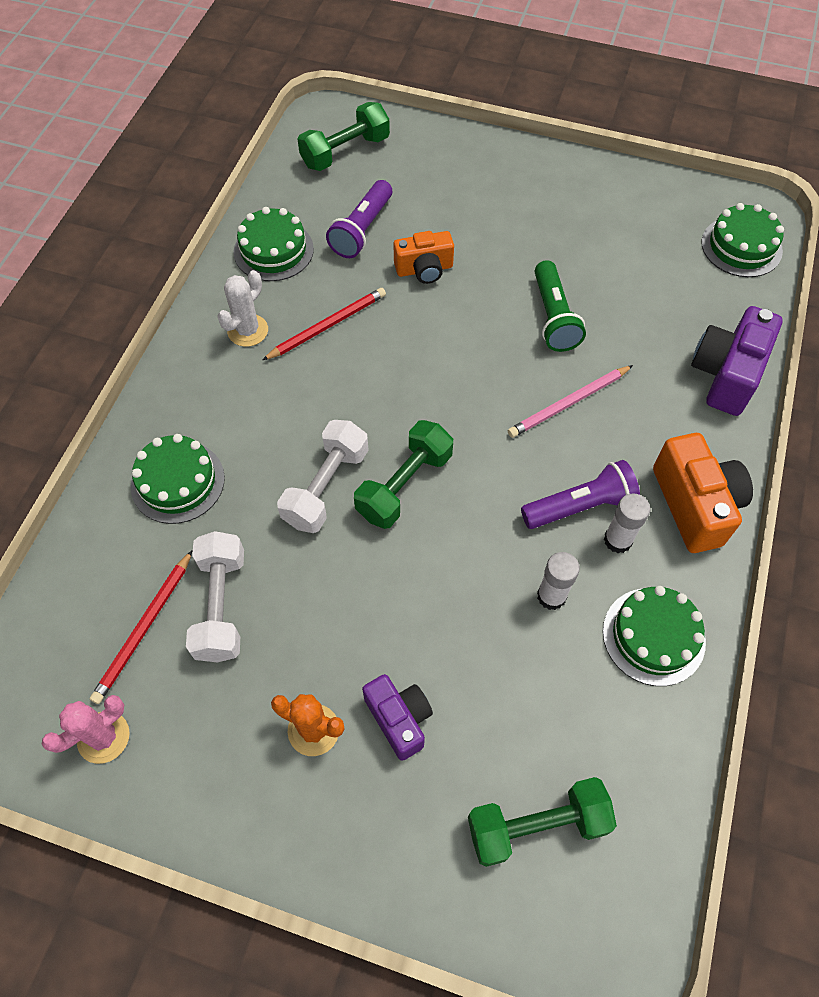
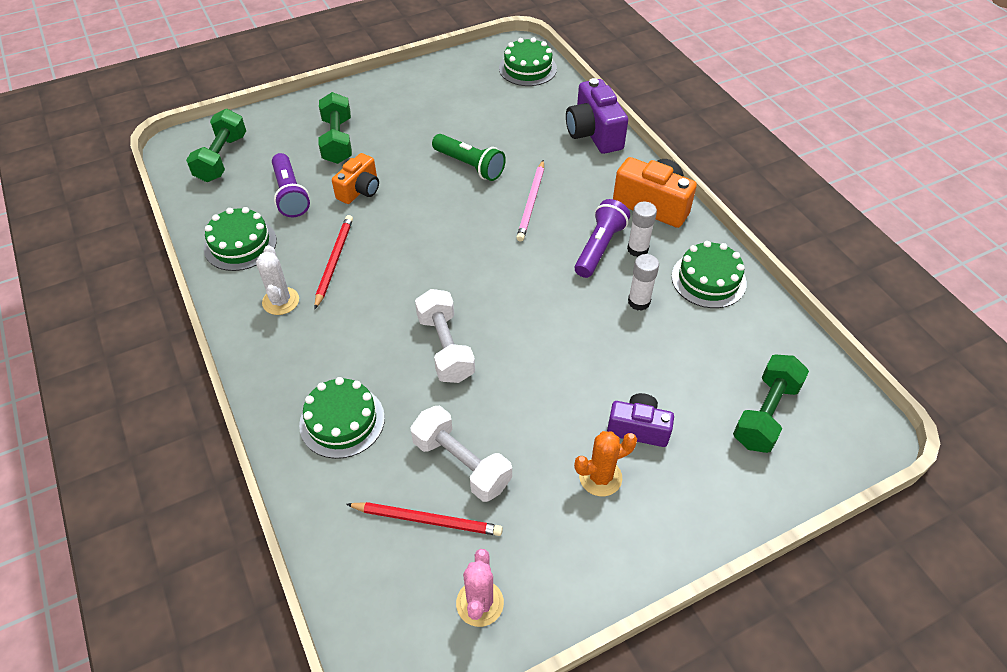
camera: 45 degrees left, 10 degrees down
(144, 628) = (427, 520): red pencil -> red pencil turned 60 degrees counterclockwise
(404, 485) = (491, 310): green dumbbell -> green dumbbell (337, 141)

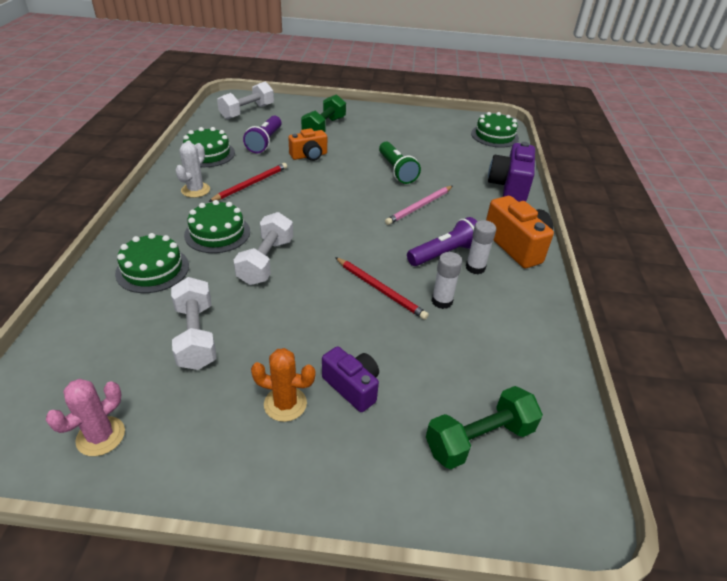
camera: 30 degrees right, 10 degrees down
(222, 158) = (247, 112): green dumbbell -> white dumbbell
(427, 520) = (133, 358): red pencil -> red pencil (380, 290)
(708, 279) = (518, 314): green cake -> green cake (217, 233)

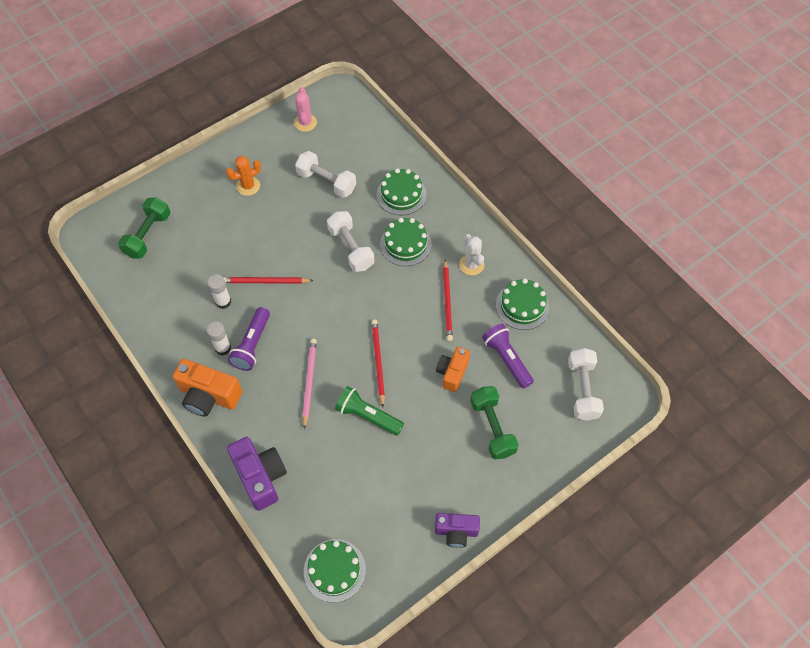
camera: 140 degrees right, 20 degrees up
(352, 187) = (378, 362): none -> red pencil
(352, 387) = (226, 215): purple camera -> purple camera (456, 532)

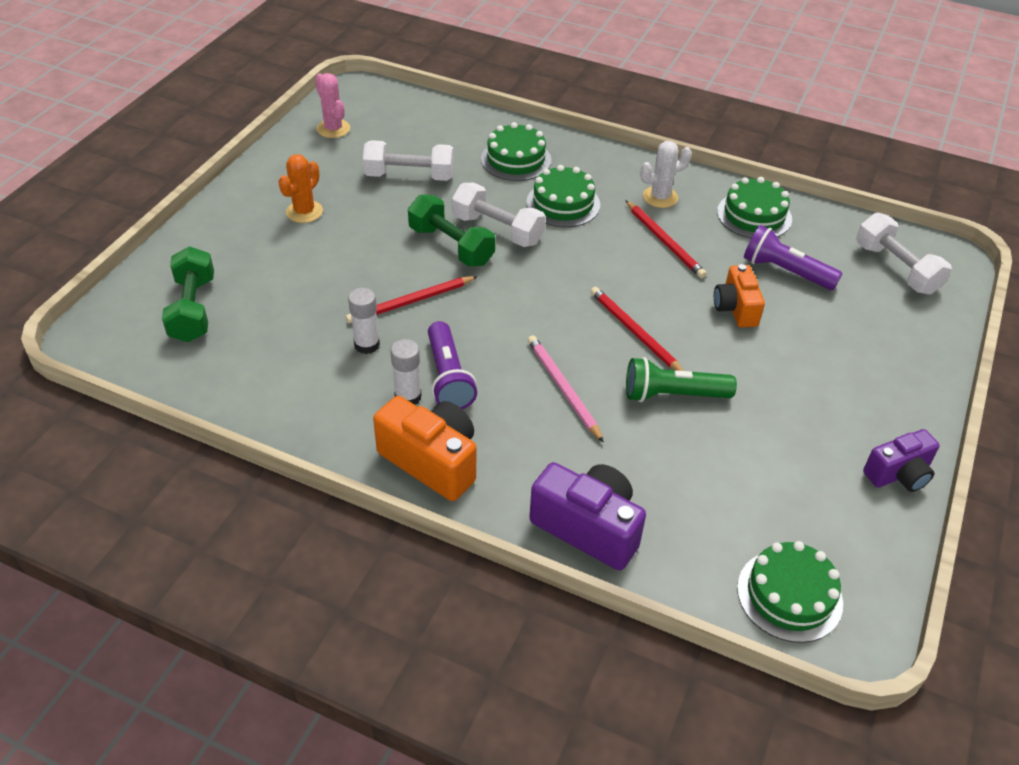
camera: 30 degrees left, 15 degrees down
(209, 396) = (432, 461): orange camera -> orange camera turned 135 degrees counterclockwise
(471, 265) = (660, 197): white cactus -> white cactus turned 60 degrees counterclockwise
(492, 427) = (834, 345): green dumbbell -> green dumbbell (451, 246)

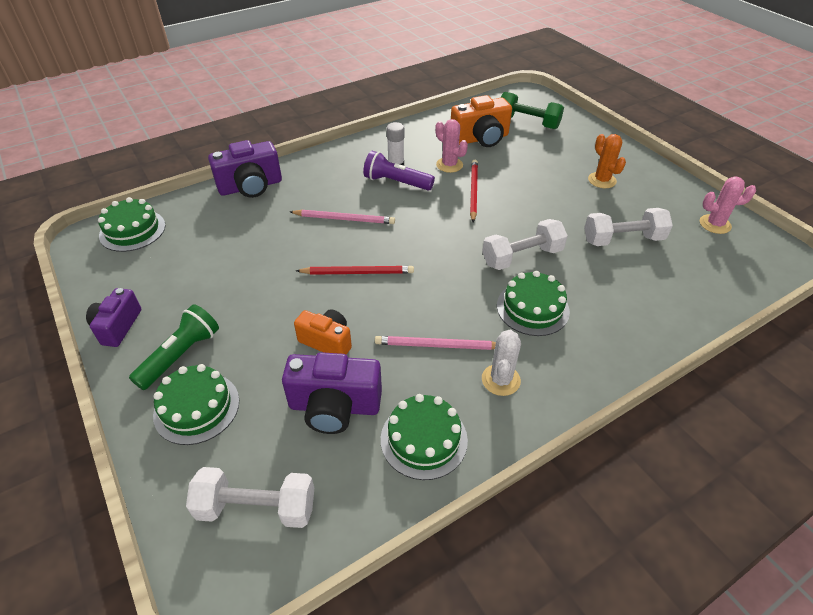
camera: 125 degrees right, 0 degrees up
(367, 345) = (449, 165): white glue stick -> pink cactus
(409, 176) = (623, 239): white dumbbell -> white dumbbell turned 45 degrees clockwise
(432, 461) = (345, 157): orange camera -> orange camera (481, 139)
(451, 246) = (518, 228): green dumbbell -> none
(516, 159) = (618, 309): green cake -> green cake (196, 407)
(664, 241) = (437, 345): red pencil -> pink pencil
(673, 394) = (290, 261): green flashlight -> green flashlight (181, 355)
(785, 271) = (334, 406): purple flashlight -> purple camera

